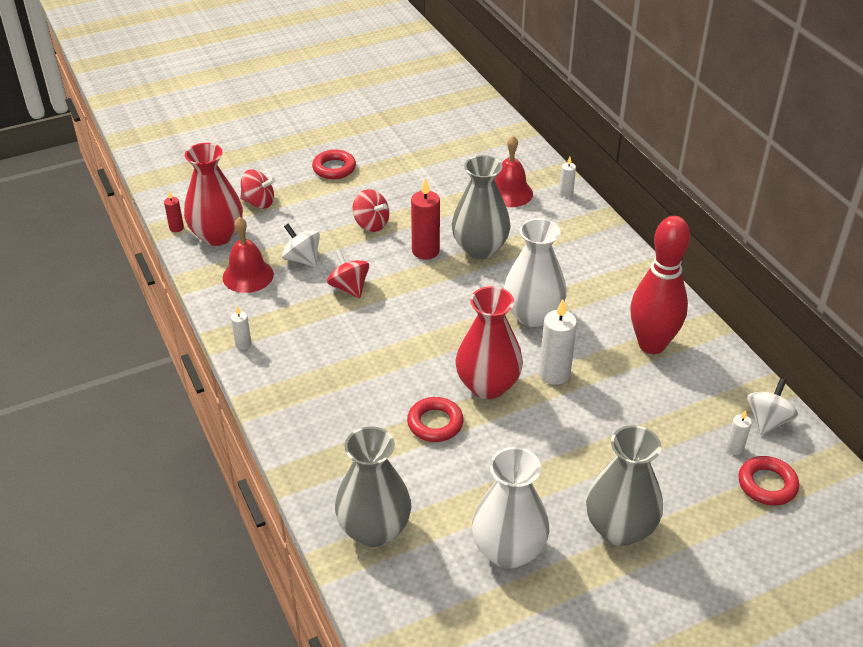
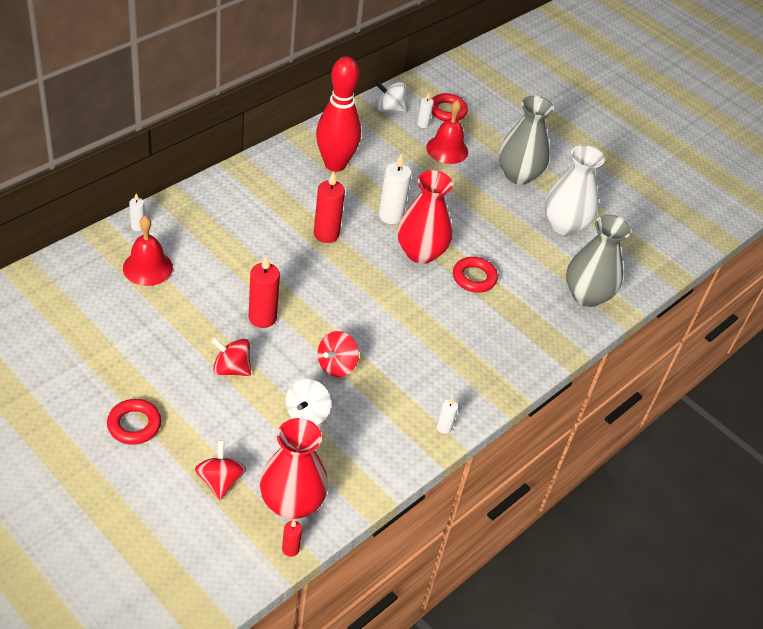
camera: 115 degrees left, 5 degrees up
(248, 275) = (348, 453): red bell -> red bell (447, 149)
(371, 224) = (231, 369): red spinning top -> red spinning top turned 90 degrees counterclockwise
(480, 249) = (246, 279): grey vase -> none
(532, 315) = (326, 234): white vase -> red candle

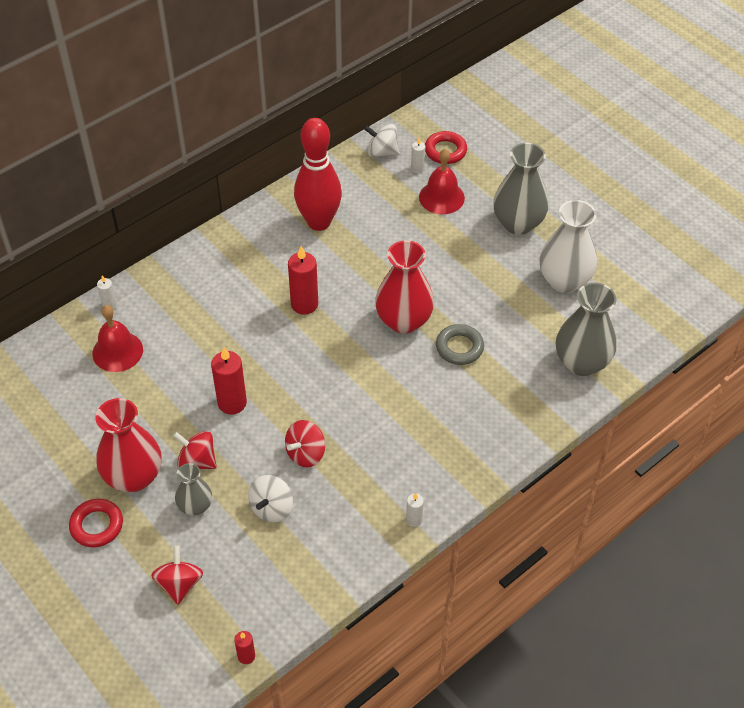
camera: 10 degrees right, 5 degrees up
(232, 410) = (195, 506): none -> grey vase
(292, 503) = (250, 606): red vase -> red vase (133, 477)
(390, 215) = (374, 279): white candle -> none
(474, 278) = (459, 347): red ring -> grey ring

